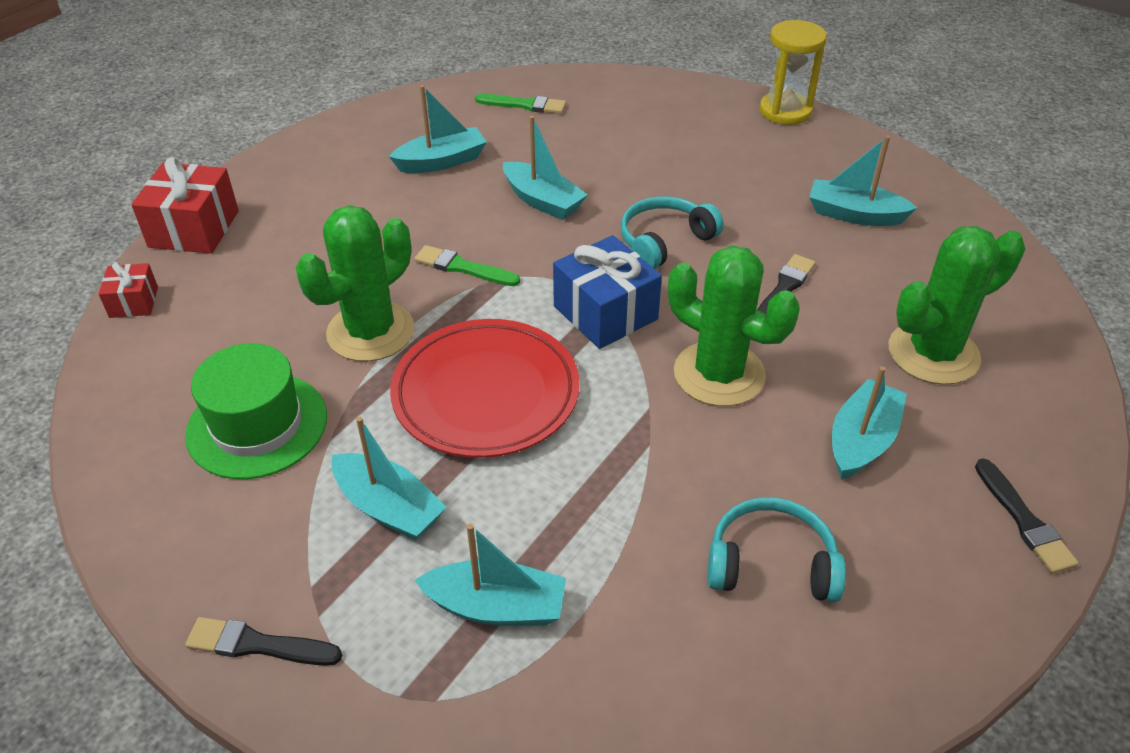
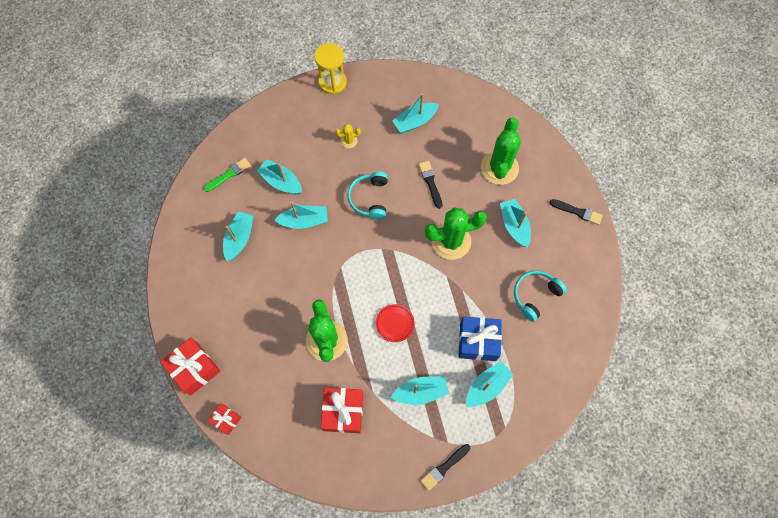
camera: 50 degrees left, 25 degrees up
(257, 425) = (343, 412): green hat -> red gift
(463, 267) = (318, 281): green brush -> none
(486, 394) = (395, 323): red plate -> red plate, size x0.47
(574, 149) = (281, 182): none -> turquoise boat
(605, 313) = (389, 251): blue gift -> blue gift (478, 342)
(724, 172) = (349, 141): none -> yellow cactus

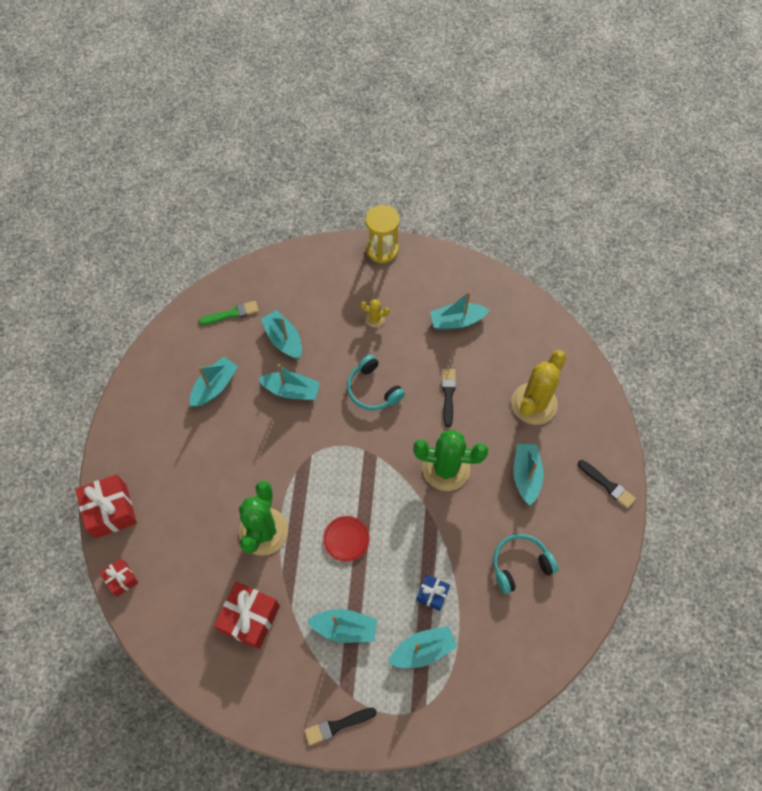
camera: 20 degrees right, 5 degrees down
(369, 198) = (373, 390): turquoise headphones -> turquoise headphones turned 60 degrees counterclockwise
(478, 342) = (432, 594): blue gift -> blue gift, size x0.56
(499, 168) = (534, 404): green cactus -> yellow cactus

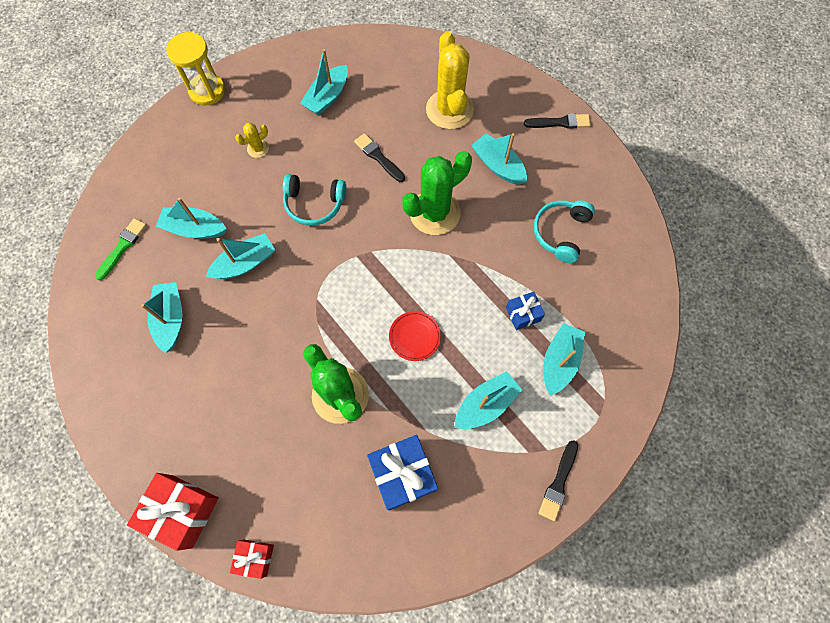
camera: 45 degrees left, 5 degrees up
(250, 618) = (403, 474): red gift -> blue gift

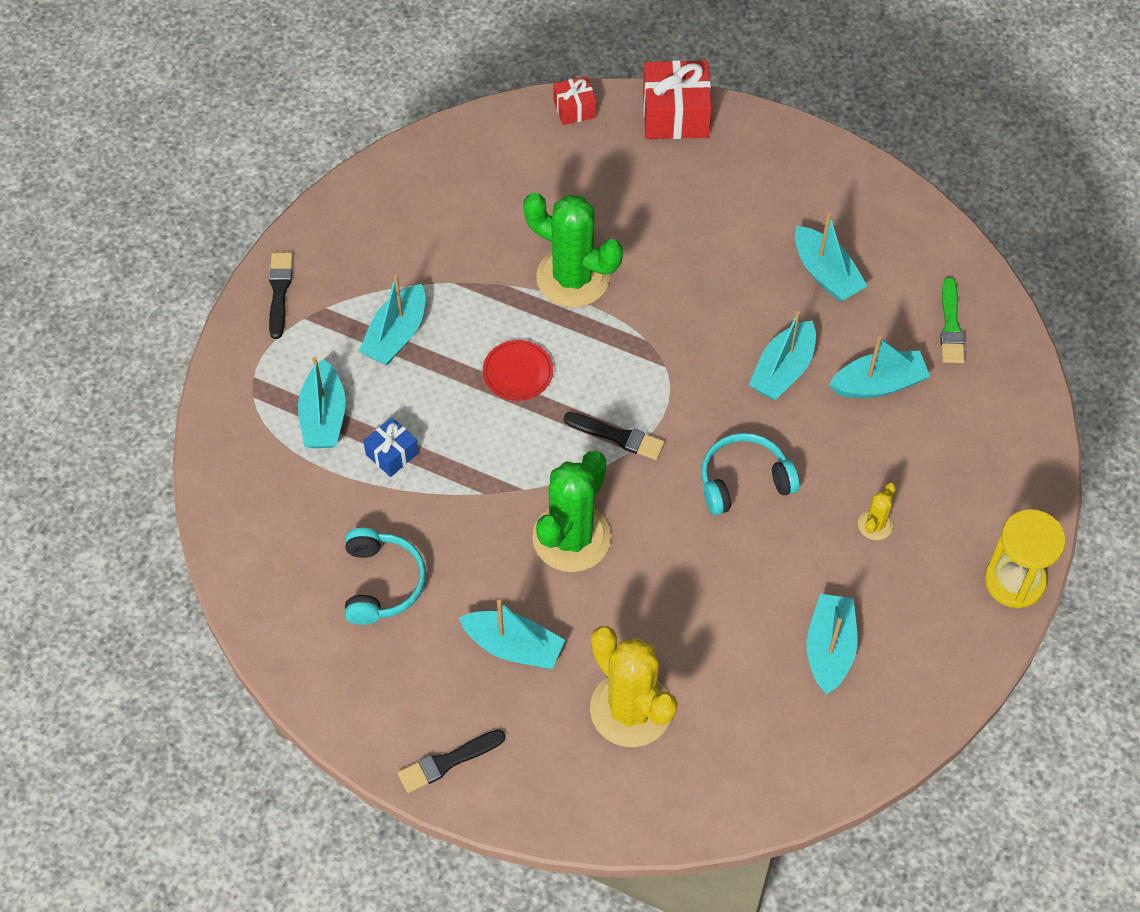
camera: 155 degrees right, 10 degrees down
(378, 157) = (695, 585): black brush -> black brush (618, 436)
(403, 474) = (459, 233): blue gift -> none

